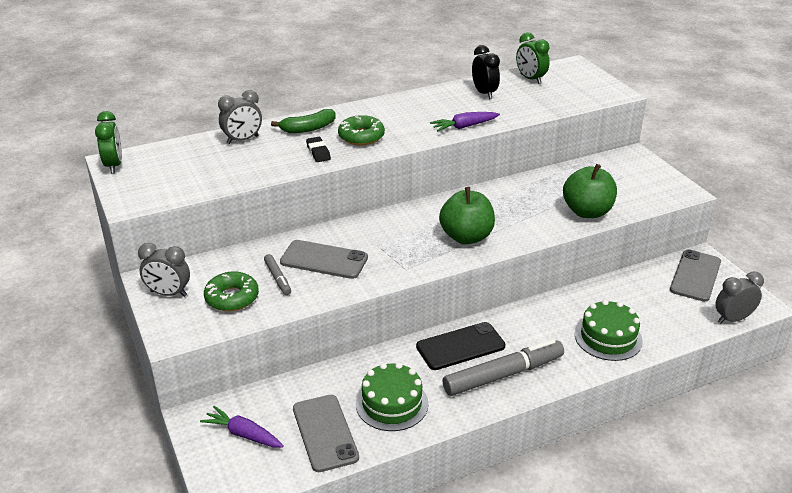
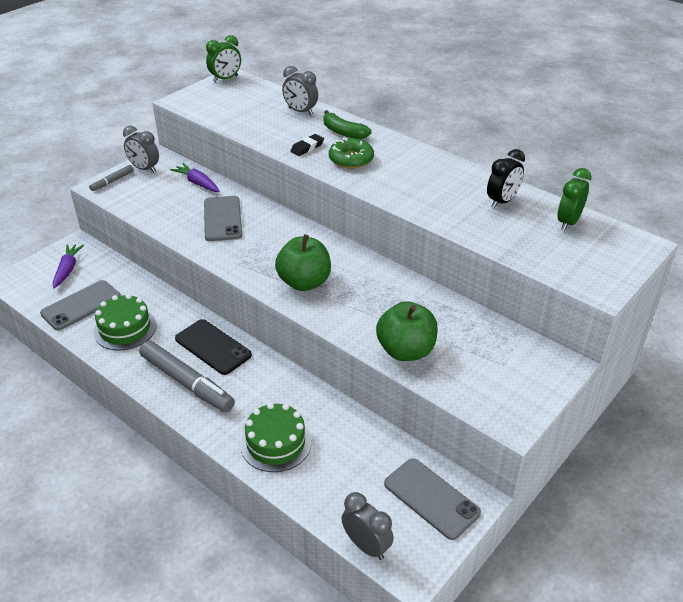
camera: 65 degrees right, 5 degrees up
(168, 293) = (144, 169): grey clock -> grey clock turned 45 degrees counterclockwise
(232, 298) = (152, 195): green donut -> none
(277, 278) = (186, 206): grey marker -> grey marker (112, 181)
(464, 127) = (418, 206): purple carrot -> purple carrot (197, 183)
(695, 276) = (431, 498): grey phone -> grey phone turned 45 degrees clockwise

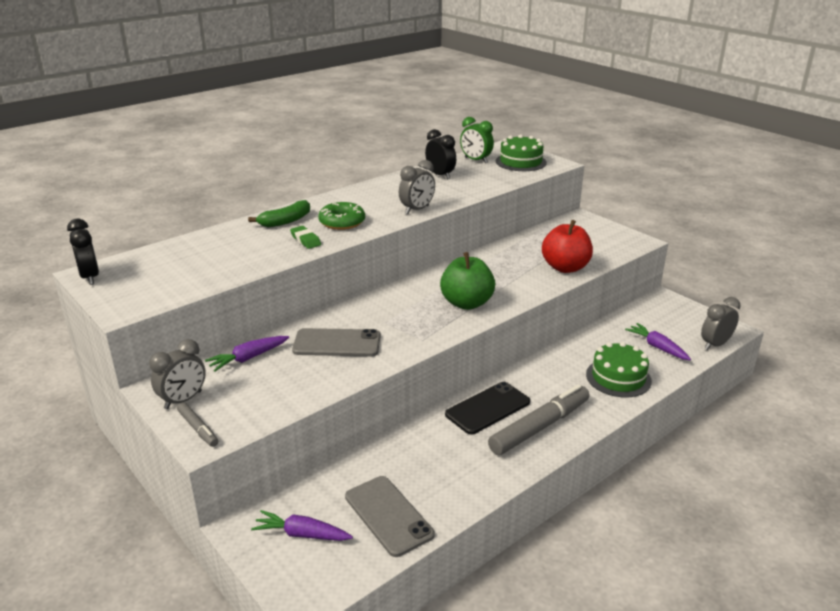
camera: 80 degrees left, 10 degrees down
(125, 329) = (444, 474): green cake -> green cake (521, 162)
(225, 79) = (90, 277): green clock -> black clock
(300, 111) = (222, 238): grey clock -> grey clock (417, 210)
(307, 147) = (305, 240): black eraser -> green eraser
(346, 482) = (657, 347): none -> purple carrot
(406, 351) = (565, 267): green apple -> red apple
(431, 498) = (666, 314): grey phone -> none

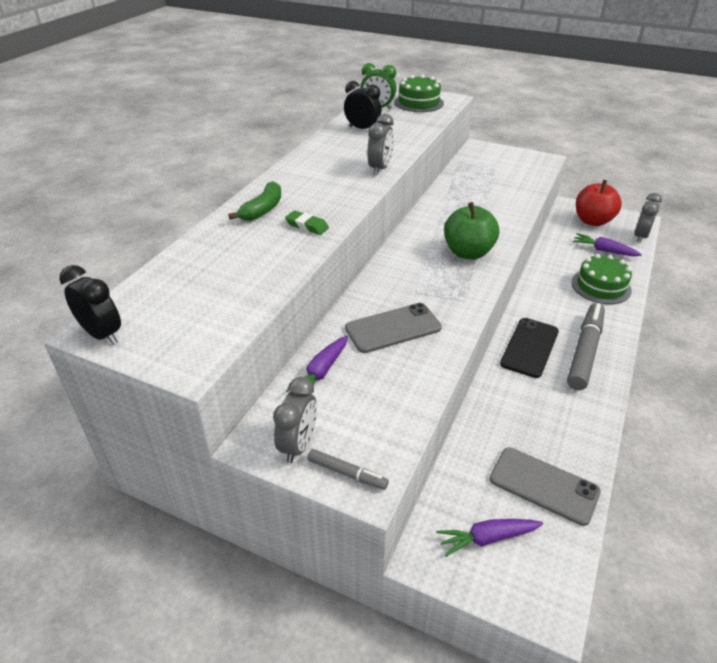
camera: 25 degrees left, 10 degrees up
(342, 222) = (322, 197): green donut -> none
(565, 267) = (513, 197): red apple -> red apple (592, 221)

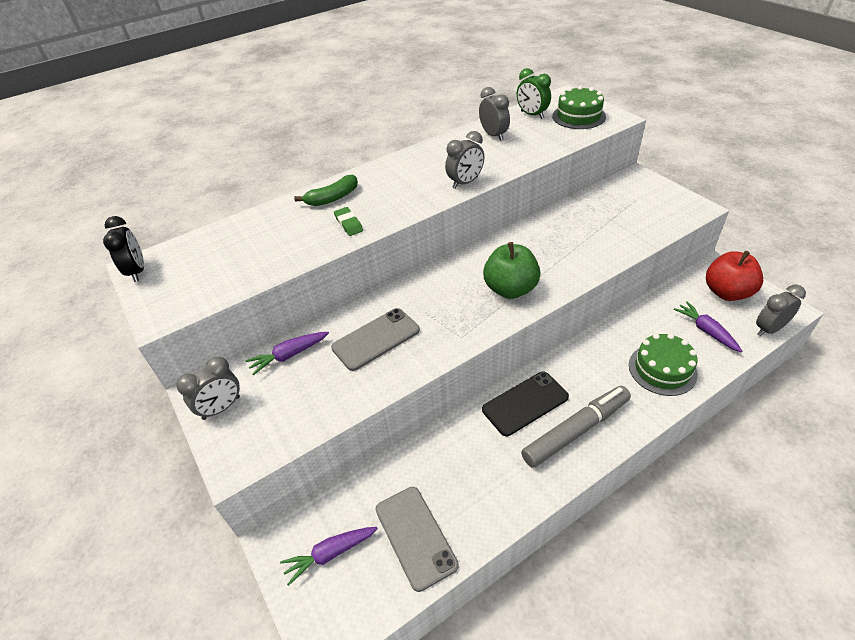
camera: 35 degrees right, 5 degrees up
(346, 473) = (230, 446): grey marker -> none
(362, 129) = (493, 135): black clock -> grey clock
(393, 328) = (376, 339): grey phone -> grey phone turned 45 degrees counterclockwise
(487, 538) = (330, 554): purple carrot -> purple carrot turned 45 degrees counterclockwise

